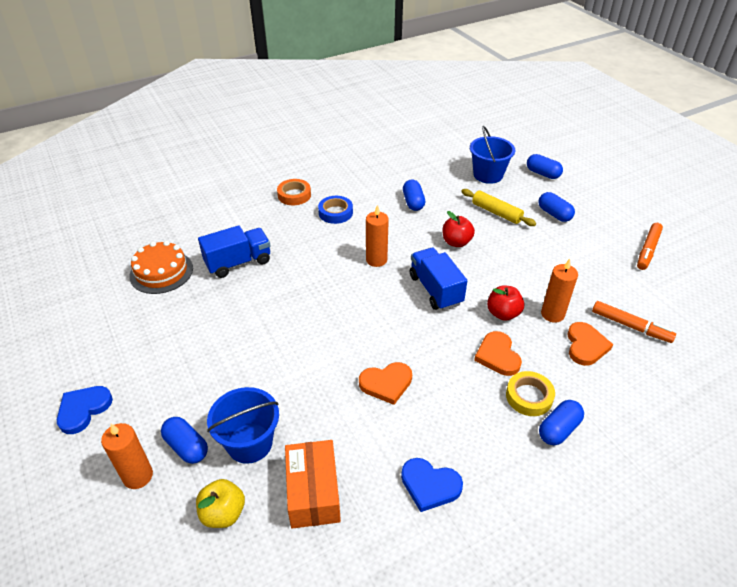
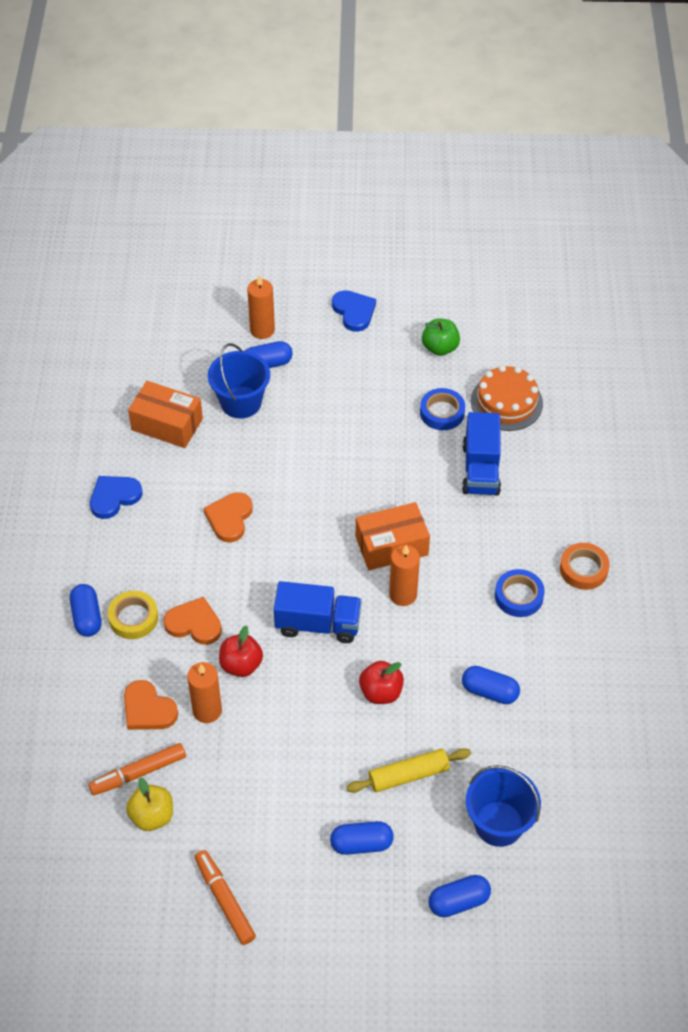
camera: 120 degrees right, 10 degrees up
(113, 330) = (440, 348): none -> green apple
(190, 302) = (442, 412): none -> blue tape
(223, 513) = (192, 368): yellow apple -> yellow apple (152, 816)
(340, 280) = (391, 546): none -> orange box

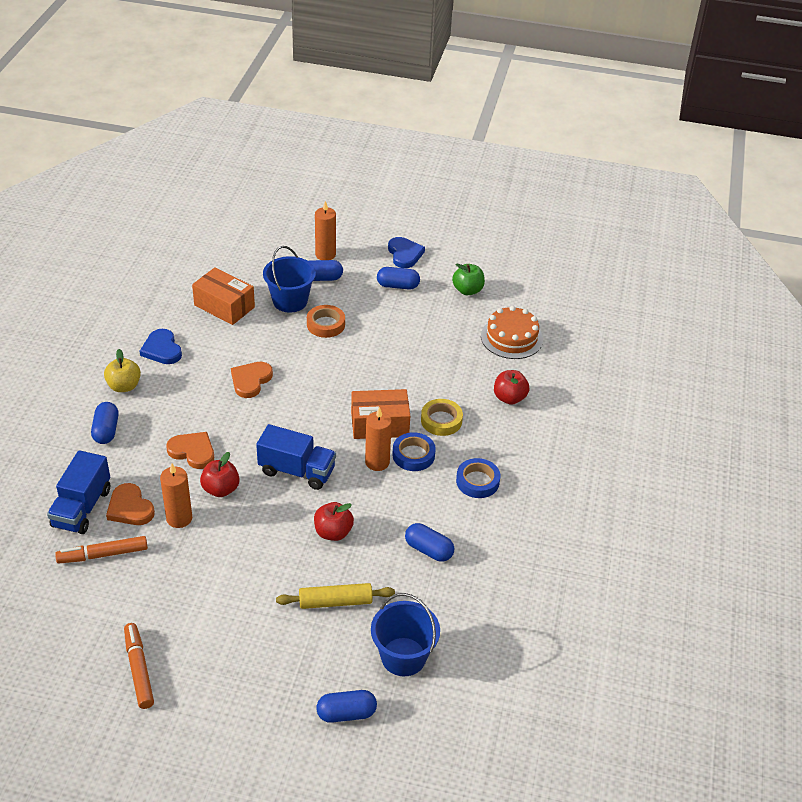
camera: 10 degrees right, 10 degrees down
(114, 497) = (162, 349): blue heart -> blue heart turned 90 degrees counterclockwise
(133, 618) = (144, 438): yellow tape -> yellow tape (441, 420)
(152, 816) = (102, 590): yellow apple -> yellow apple (124, 386)
(361, 844) = (275, 648): blue capsule -> blue capsule (398, 286)
(442, 412) = (454, 336): blue tape -> blue tape (413, 455)
(480, 469) = (474, 382): blue truck -> blue truck (82, 508)
(525, 482) = (509, 398): none -> red apple
(583, 569) = (541, 471): orange tape -> orange tape (325, 324)

